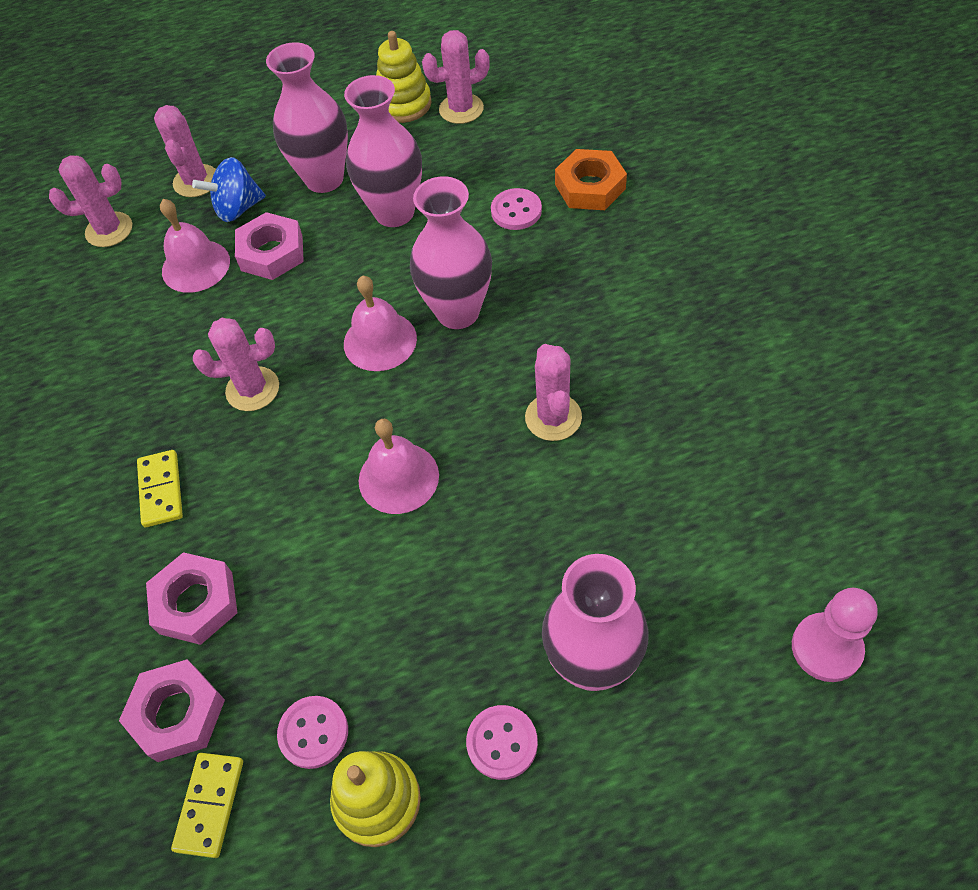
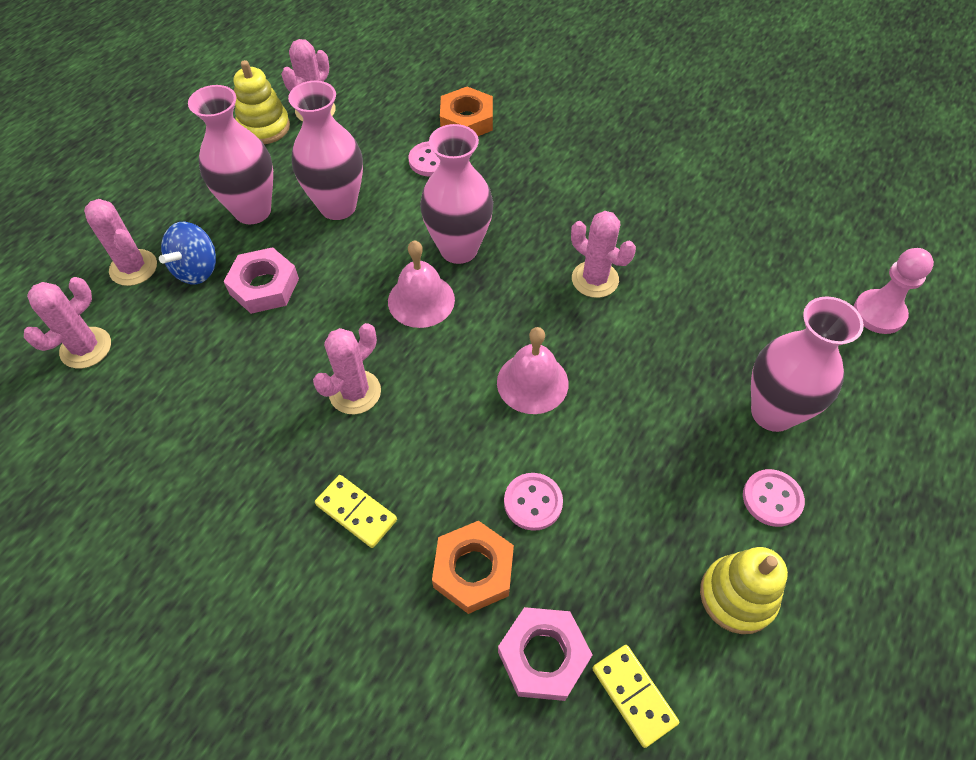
camera: 45 degrees left, 0 degrees up
(195, 266) = (204, 331): pink bell -> none
(196, 603) = (473, 570): pink nut -> orange nut
(313, 733) = (652, 588): pink button -> pink button (533, 502)

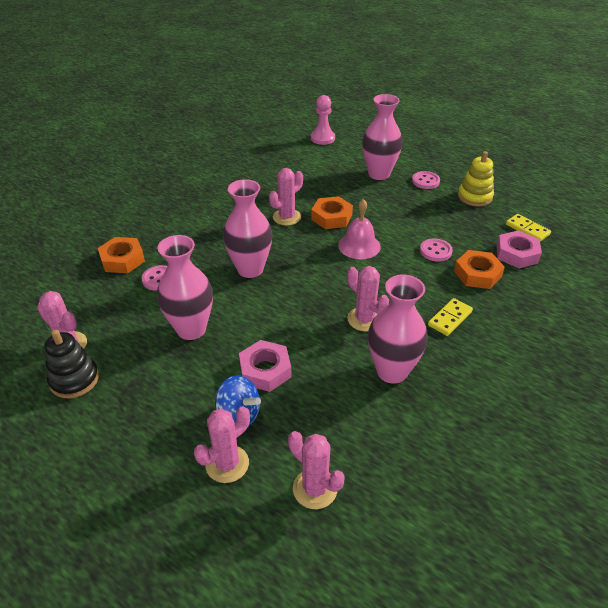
camera: 85 degrees left, 15 degrees down
(252, 210) = (180, 382): pink vase -> pink vase (392, 371)
(264, 127) = (74, 379): yellow stacking toy -> black stacking toy
(421, 300) = (292, 288): pink bell -> none
(607, 340) = (331, 217): none -> orange nut
(634, 695) = (527, 229): yellow domino -> yellow domino turned 75 degrees clockwise

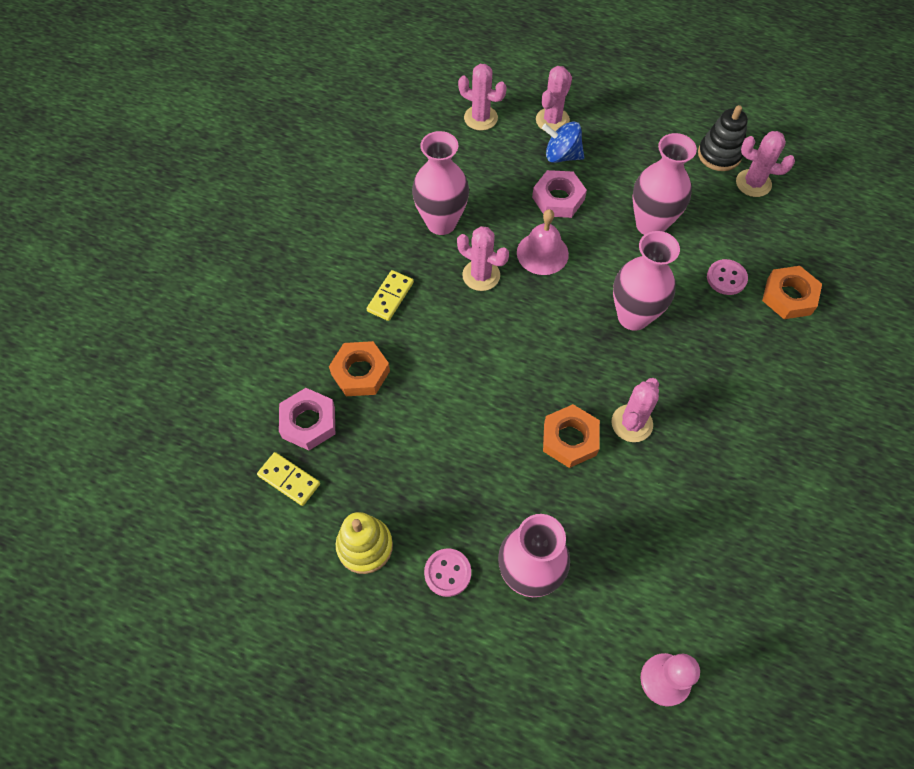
camera: 165 degrees right, 20 degrees up
(359, 246) = (516, 388): pink bell -> pink bell (542, 253)
(435, 251) = (415, 402): pink button -> none

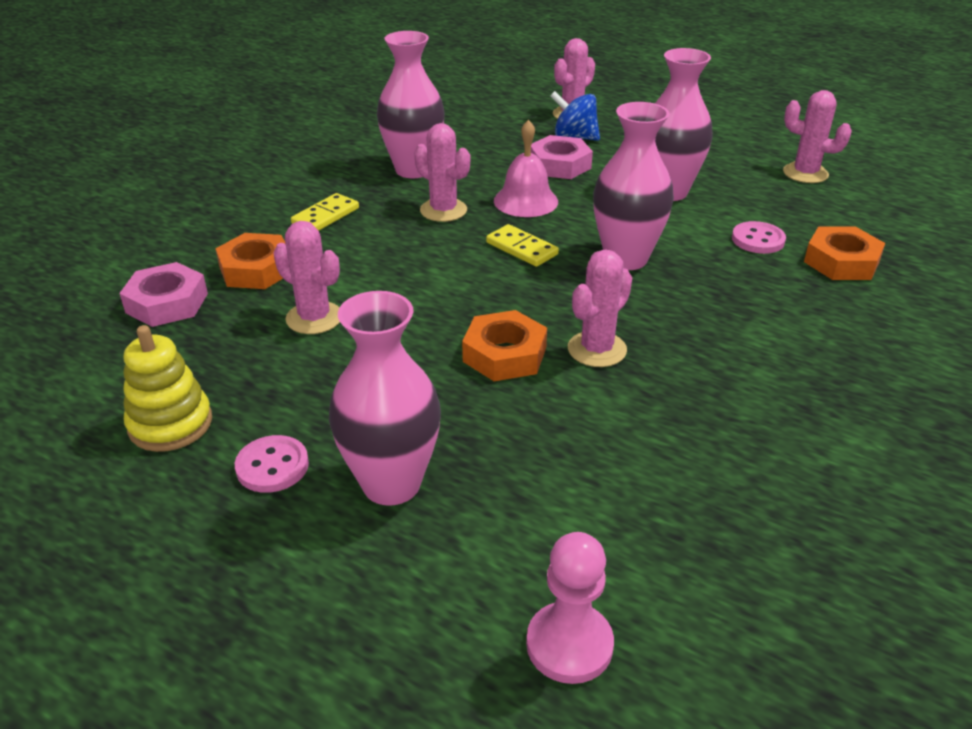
camera: 10 degrees right, 25 degrees down
(289, 480) = (109, 349): yellow domino -> yellow domino (521, 248)
(480, 118) = (491, 107): pink cactus -> pink cactus (314, 318)
(719, 154) = (765, 151): black stacking toy -> none

